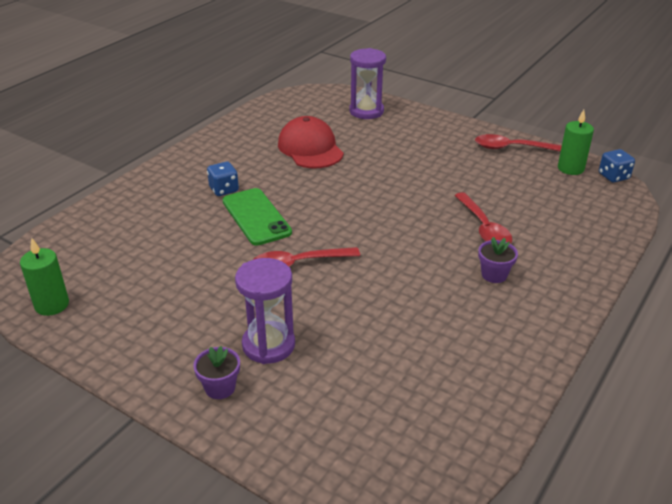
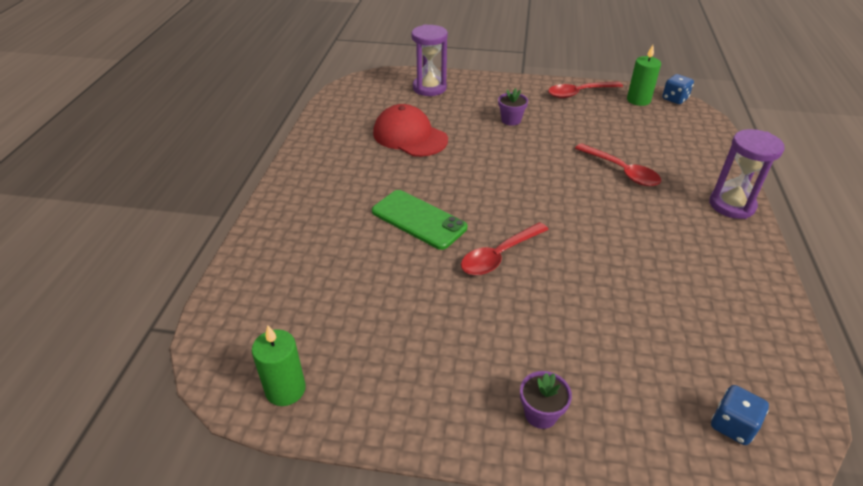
camera: 25 degrees left, 5 degrees up
(224, 189) = (362, 200): blue dice -> blue dice (732, 425)
(268, 345) = (545, 349): purple hourglass -> purple hourglass (731, 205)
(494, 275) = (668, 212): purple flower pot -> purple flower pot (511, 120)

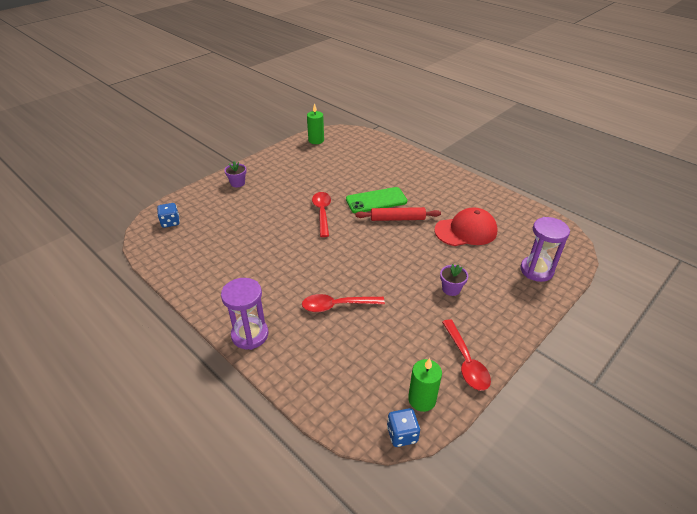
camera: 125 degrees right, 0 degrees up
(439, 187) = (397, 219): none -> red rolling pin
(579, 93) = (466, 361): red spoon -> red spoon turned 150 degrees clockwise

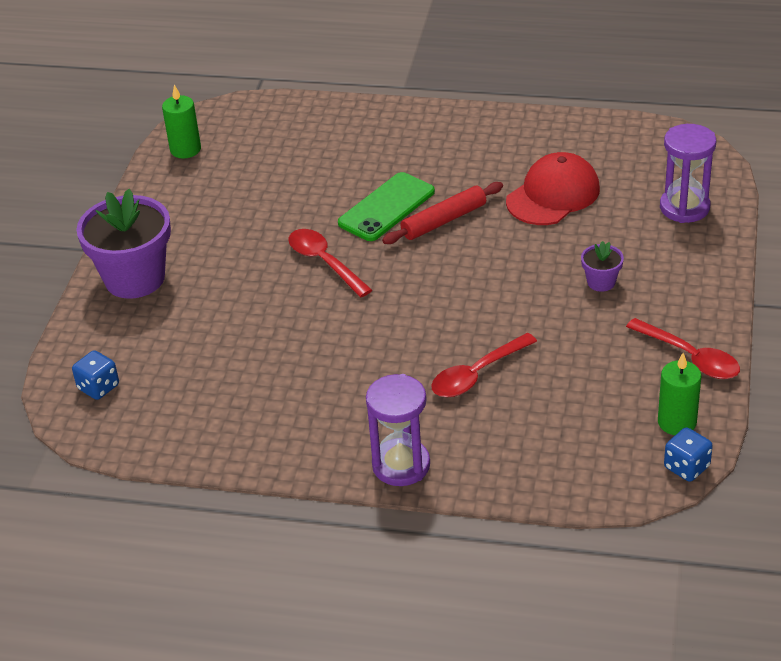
camera: 30 degrees left, 0 degrees up
(237, 183) = (135, 278): purple flower pot -> purple flower pot, size x2.22

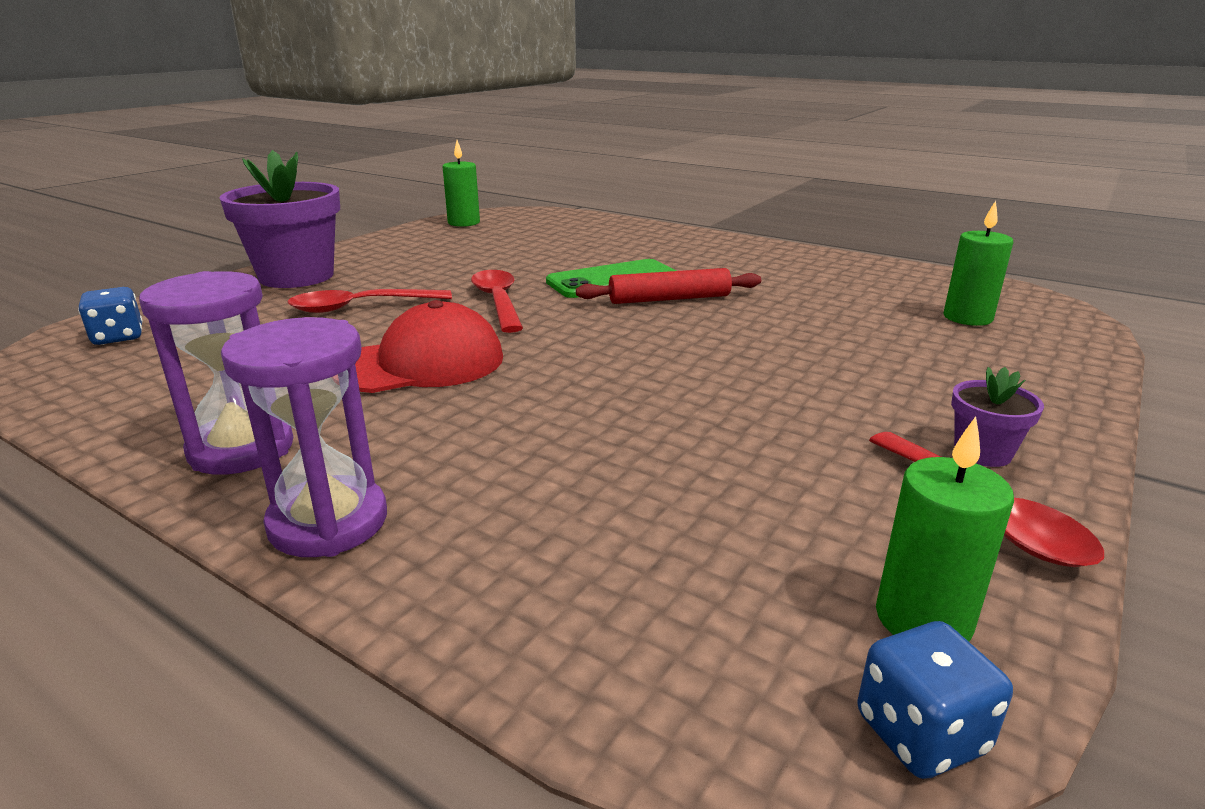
camera: 20 degrees right, 15 degrees down
(477, 374) = (577, 439): red spoon -> red spoon (360, 307)
(553, 195) = (824, 304): red cap -> red cap (420, 363)
(601, 282) = (851, 386): purple flower pot -> purple flower pot (982, 452)
(650, 183) = (967, 318): none -> green candle
(684, 207) = (1016, 345): purple hourglass -> purple hourglass (241, 449)

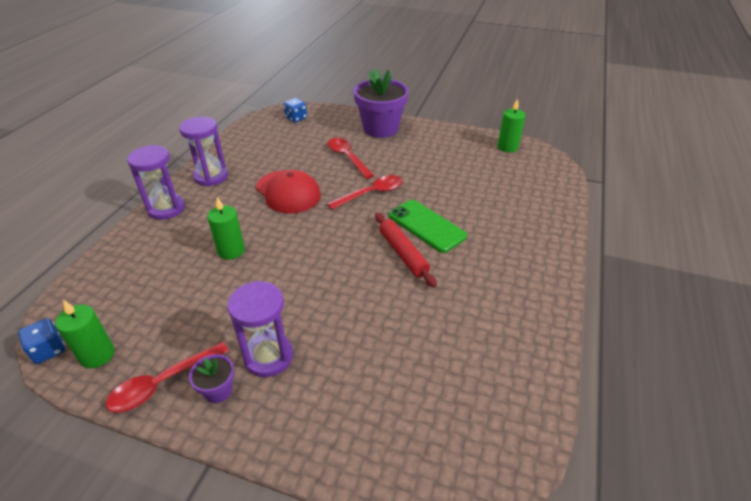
camera: 75 degrees right, 15 degrees up
(894, 406) = (268, 357): none -> purple hourglass
(967, 318) = (429, 411): green candle -> green candle (231, 251)

